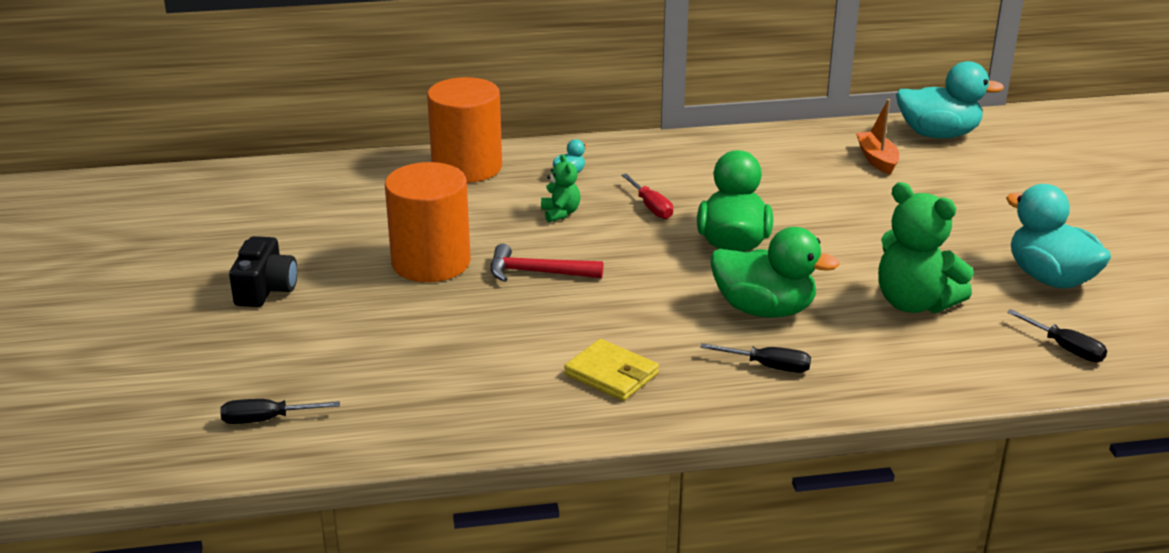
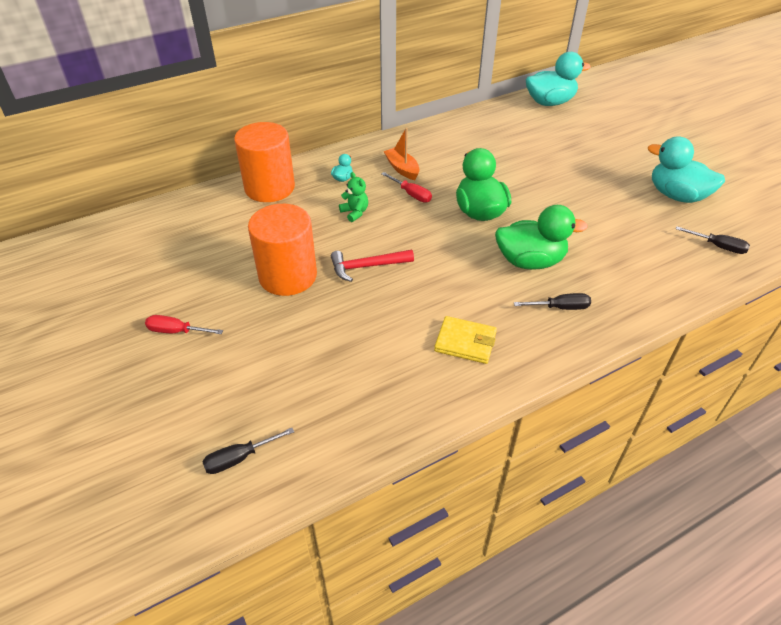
camera: 20 degrees left, 15 degrees up
(265, 289) = (176, 331): black camera -> red screwdriver
(877, 159) = (526, 128): orange boat -> orange boat (402, 169)
(914, 303) = (614, 233): green teddy bear -> none

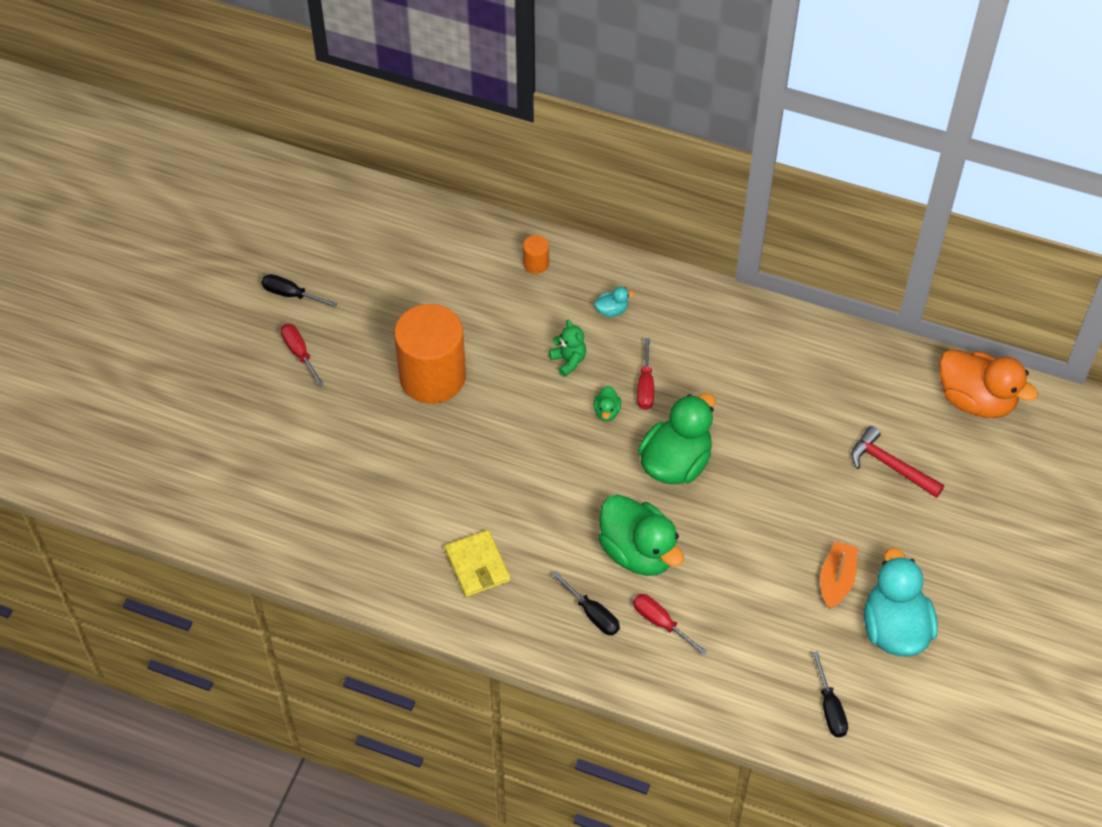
camera: 50 degrees right, 10 degrees up
(239, 458) = (226, 496): black screwdriver -> black screwdriver (290, 294)
(269, 187) = (536, 263): orange cylinder -> orange cylinder, size x0.40
(355, 212) = (568, 361): green teddy bear -> green teddy bear turned 45 degrees counterclockwise
(367, 266) = (501, 426): red hammer -> red hammer (890, 465)
(402, 169) = (681, 348): orange boat -> orange boat (836, 580)
(410, 218) = (606, 411): none -> green duck
(550, 102) = (975, 400): turquoise duck -> orange duck
(594, 281) = (660, 622): none -> red screwdriver

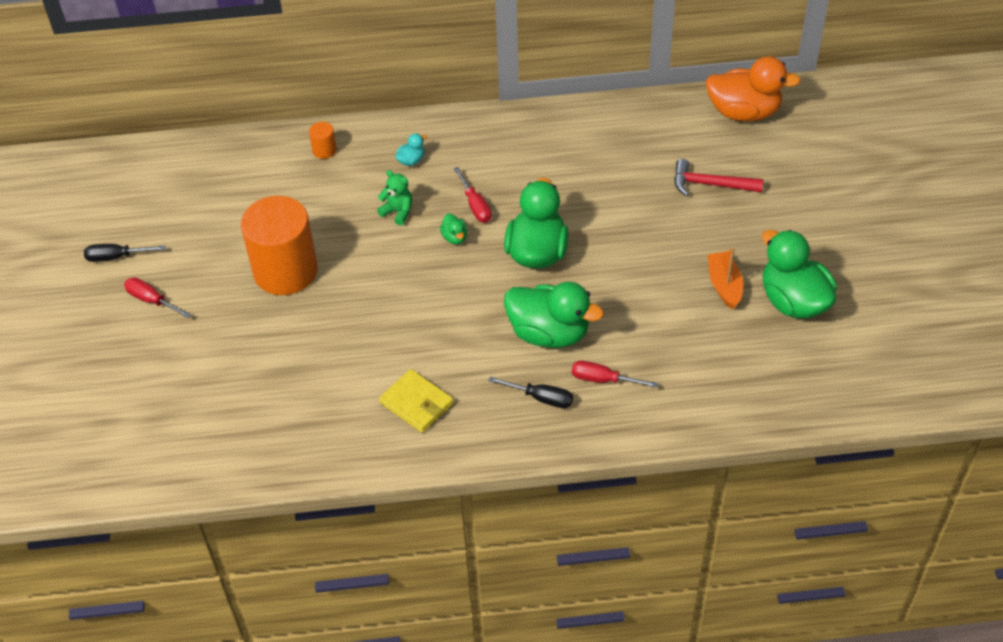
camera: 25 degrees left, 5 degrees down
(830, 708) = (783, 384): black screwdriver -> none
(894, 628) = (793, 301): turquoise duck -> green duck

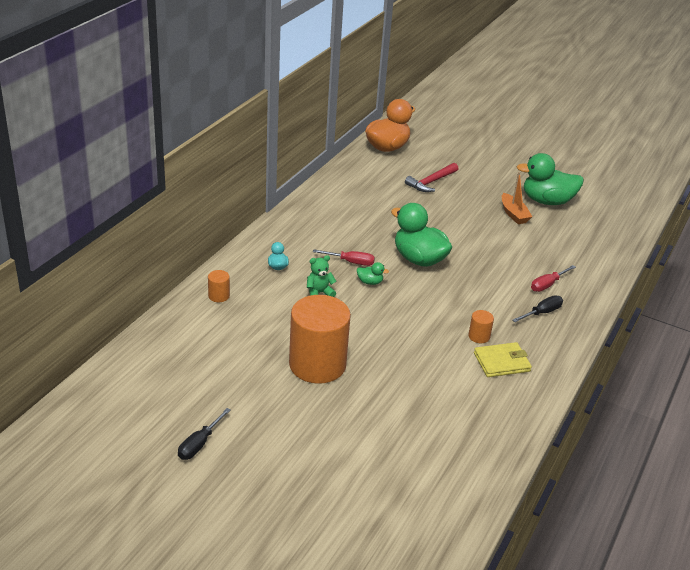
camera: 60 degrees left, 15 degrees down
(151, 300) = (270, 444): red screwdriver -> none
(444, 365) = (479, 336): none -> orange cylinder
(549, 333) = (491, 286): green duck -> none
(724, 285) = (513, 214): orange boat -> orange boat turned 135 degrees counterclockwise

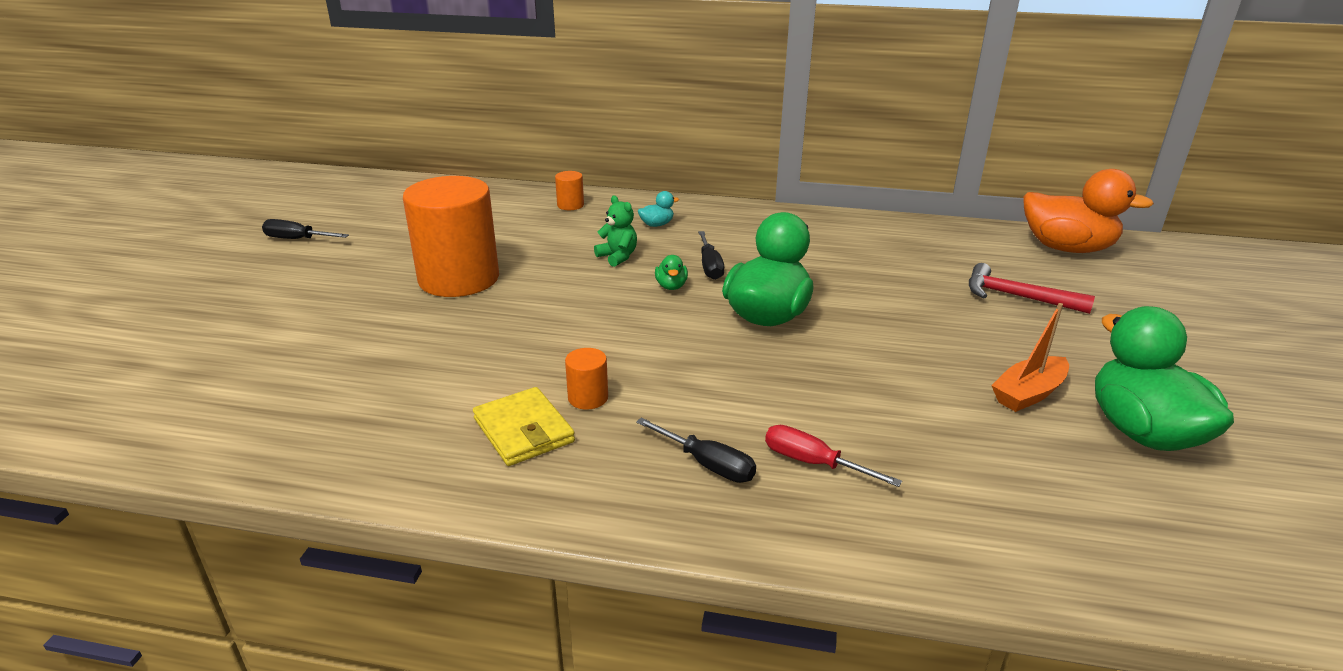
camera: 75 degrees right, 5 degrees down
(351, 262) = (710, 267): red screwdriver -> black screwdriver

